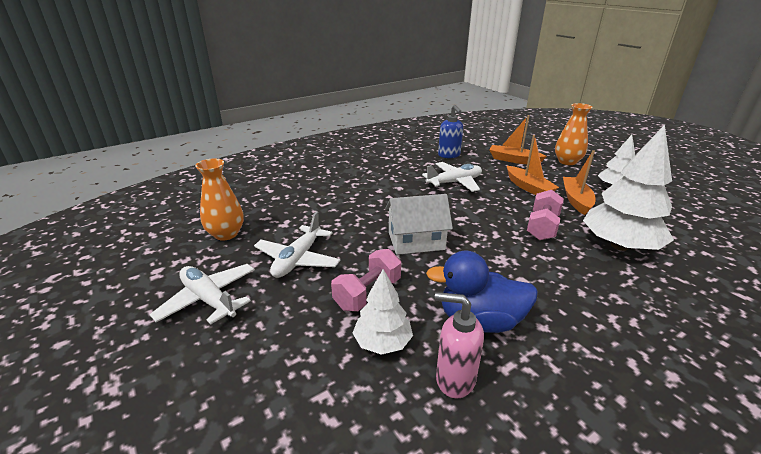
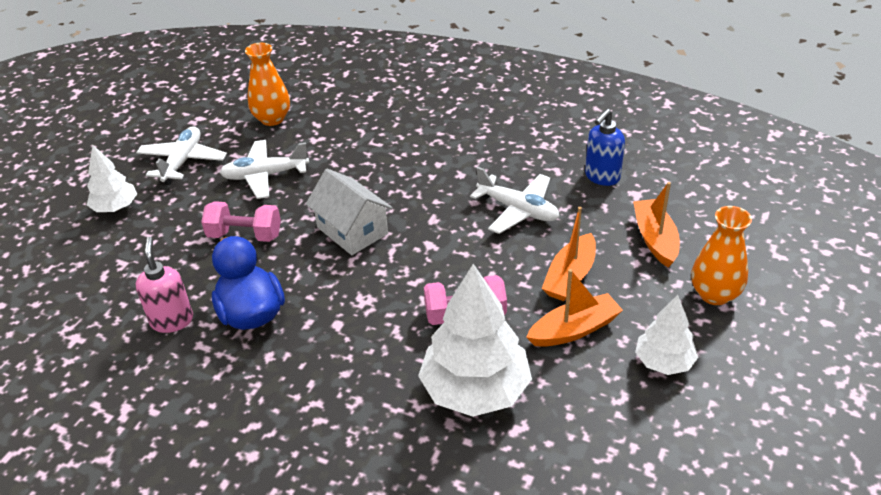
camera: 60 degrees right, 10 degrees up
(382, 342) = (190, 268): white tree -> white tree (116, 207)

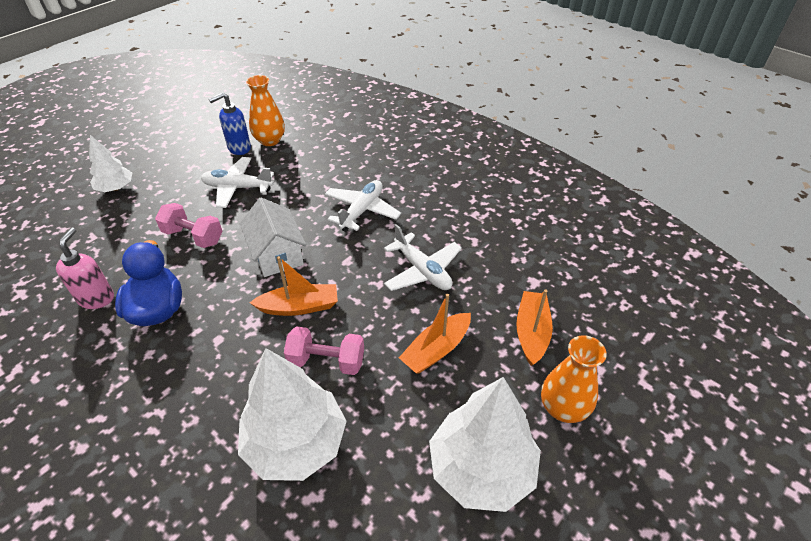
camera: 15 degrees right, 5 degrees up
(183, 161) = (185, 161): white plane -> white plane (362, 211)
(574, 329) = (414, 406): orange boat -> orange boat (299, 306)
(602, 177) = (511, 257): blue soap dispenser -> blue soap dispenser (239, 148)
(664, 362) = (481, 468): white tree -> white tree, size x1.78

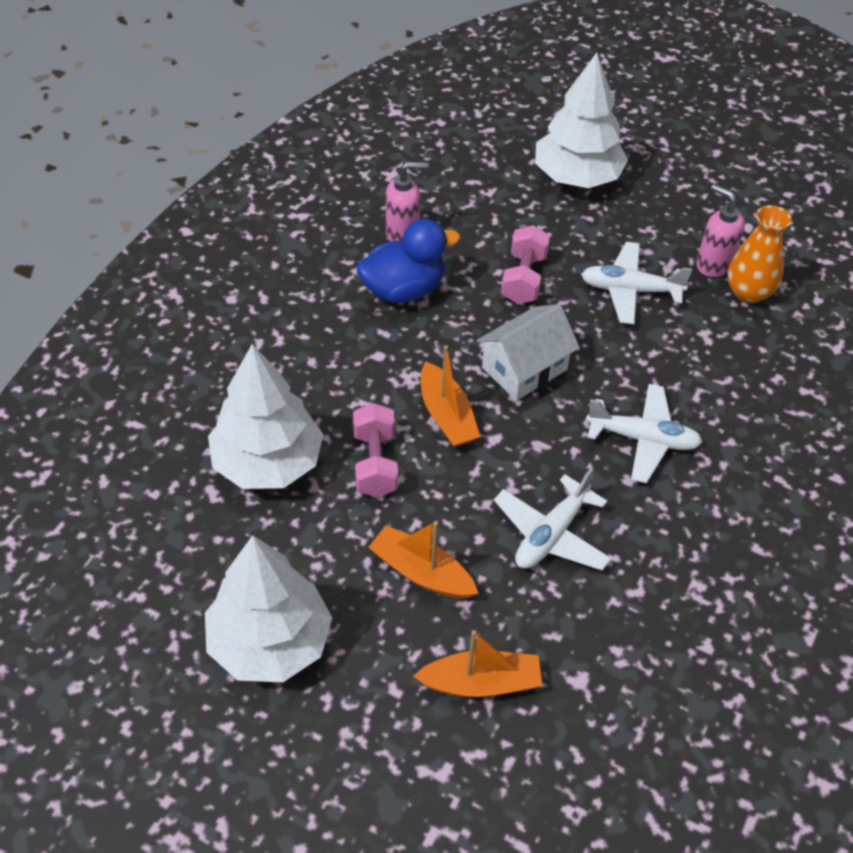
camera: 75 degrees right, 5 degrees up
(116, 188) = (577, 177): white tree -> white tree, size x1.78
(237, 188) = (630, 290): white plane -> white plane turned 75 degrees counterclockwise
(239, 148) = (713, 264): blue soap dispenser -> pink soap dispenser
(563, 408) = (368, 727): orange vase -> none

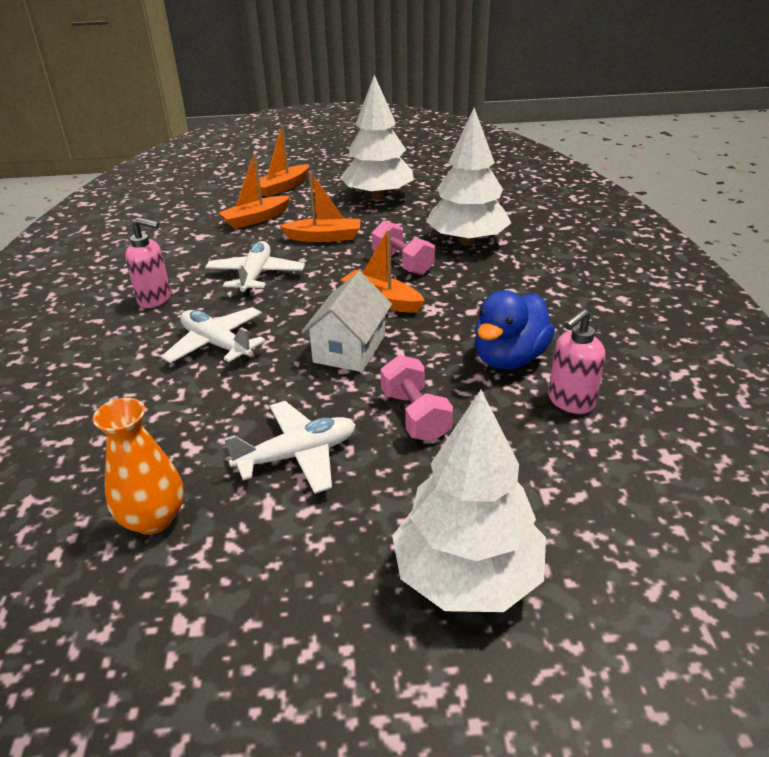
camera: 150 degrees right, 15 degrees down
(382, 773) = (283, 187): none -> orange boat
(643, 439) = (216, 344): white plane -> white plane turned 60 degrees clockwise
(713, 264) = (212, 534): pink soap dispenser -> pink soap dispenser (155, 299)

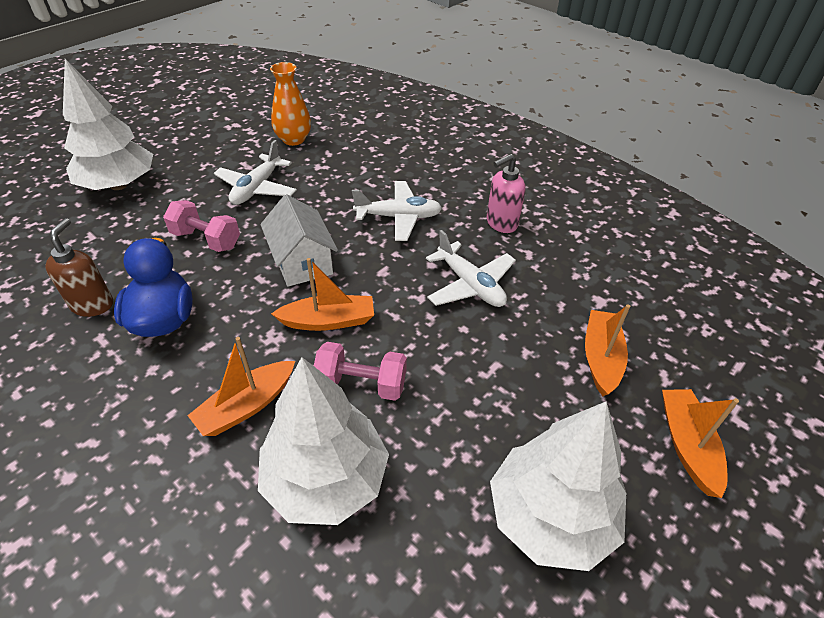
camera: 135 degrees right, 10 degrees up
(324, 237) = (490, 374): orange boat -> orange boat (246, 406)
(570, 401) = (93, 305): pink soap dispenser -> brown soap dispenser

